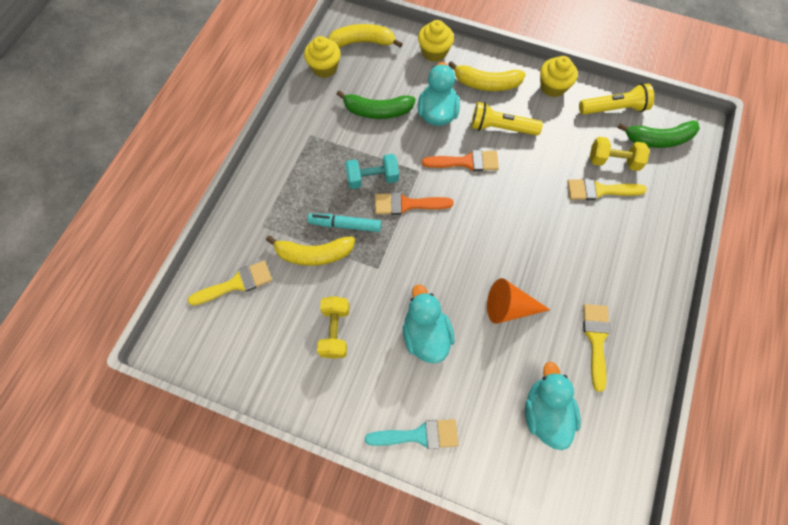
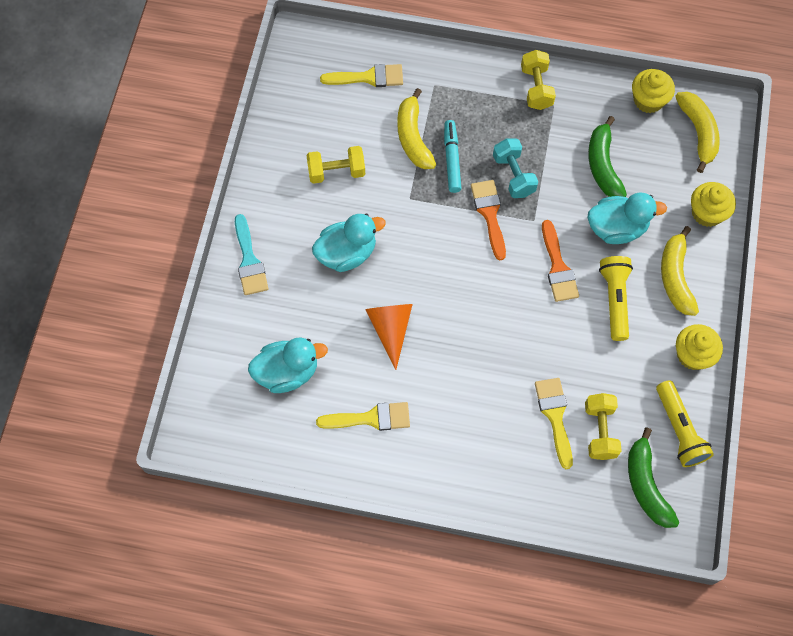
camera: 80 degrees right, 0 degrees up
(236, 283) = (368, 77): yellow brush -> yellow brush turned 60 degrees counterclockwise
(290, 144) = (536, 88): none -> yellow dumbbell

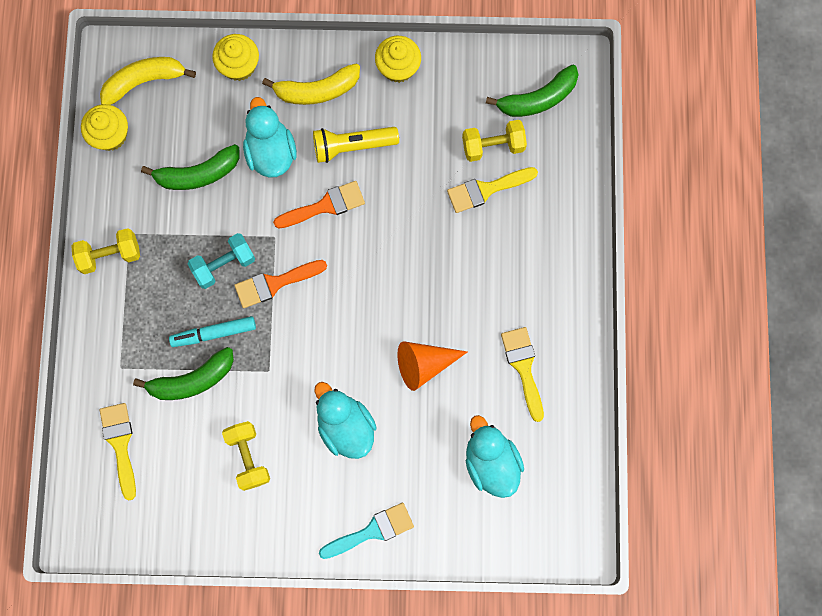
camera: 100 degrees left, 10 degrees up
(413, 137) = (192, 380): yellow banana -> green banana
(679, 430) = (477, 74): yellow flashlight -> none

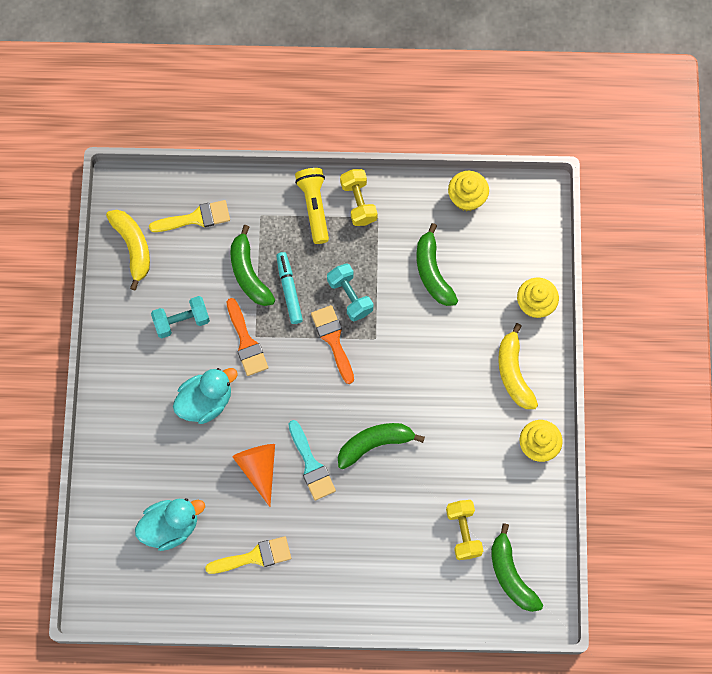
camera: 90 degrees right, 5 degrees down
(144, 81) = (518, 224): yellow banana -> yellow banana (133, 247)
(248, 457) = (181, 321): yellow dumbbell -> turquoise dumbbell
(271, 152) = (453, 333): turquoise duck -> none
(325, 206) = (404, 381): orange brush -> orange brush (246, 342)
(352, 146) = (461, 404): yellow flashlight -> yellow flashlight (314, 207)
(372, 531) = (115, 424): turquoise brush -> turquoise brush (311, 465)
(396, 238) = (374, 444): none -> green banana
(486, 189) = (421, 525): yellow brush -> none

